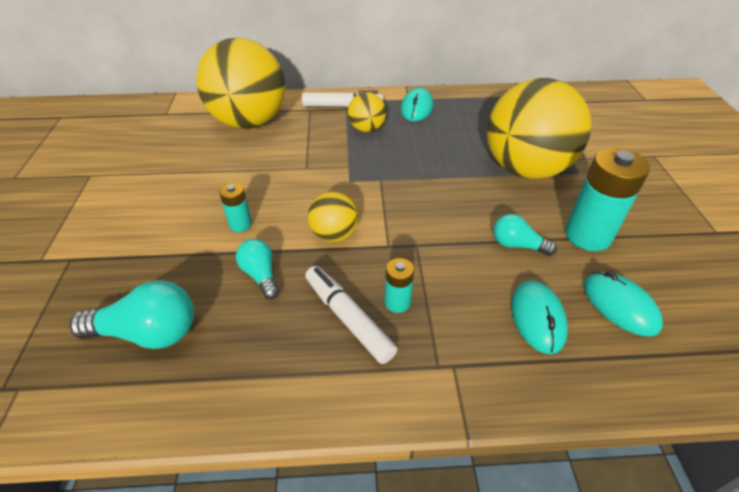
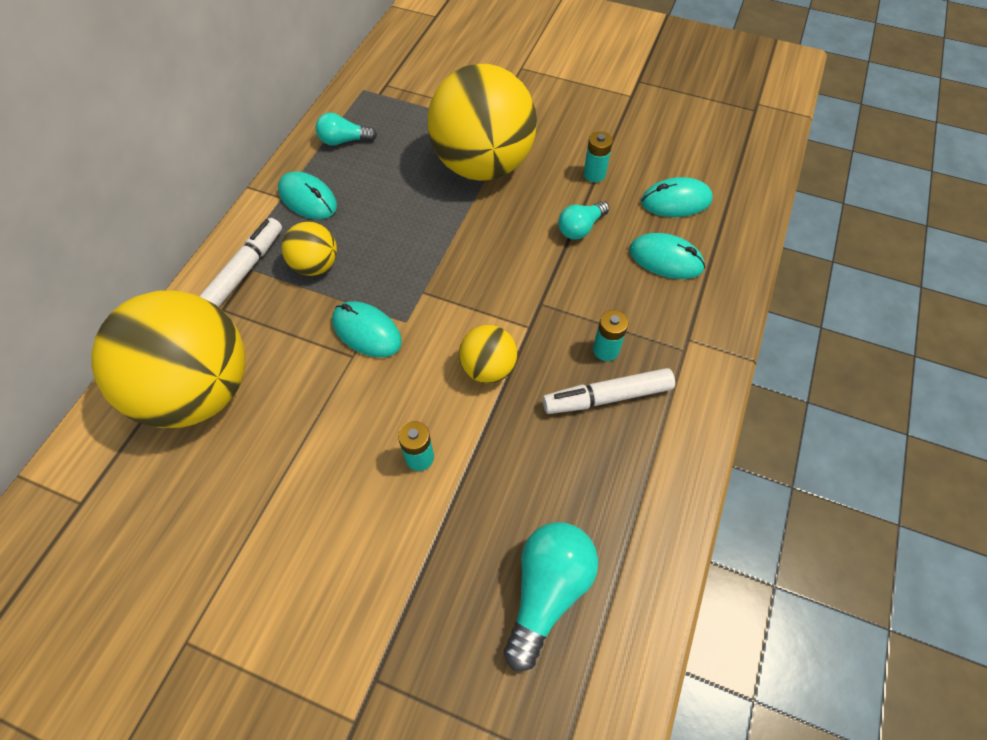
camera: 65 degrees left, 15 degrees up
(261, 275) = (514, 457): turquoise light bulb -> turquoise light bulb (344, 141)
(329, 166) = (366, 331): none -> turquoise mouse
(587, 235) = (594, 174): turquoise battery -> turquoise battery, size x0.51

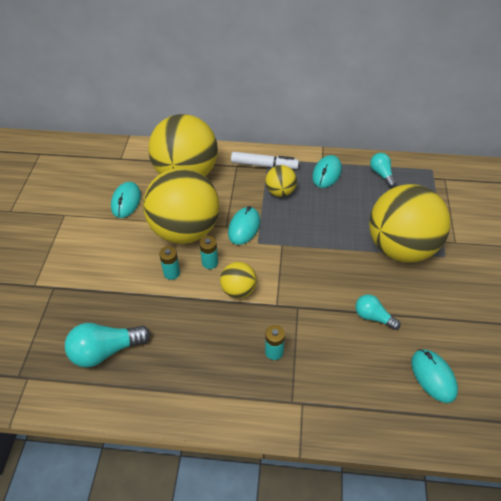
camera: 75 degrees right, 10 degrees down
(335, 419) = (185, 230): none -> yellow ball
(547, 591) = (106, 351): turquoise light bulb -> turquoise light bulb turned 150 degrees clockwise
(594, 174) = (430, 316): turquoise battery -> turquoise battery (210, 262)
(607, 397) = (238, 359): white marker -> none
(665, 259) = (370, 377): turquoise mouse -> turquoise mouse (126, 201)

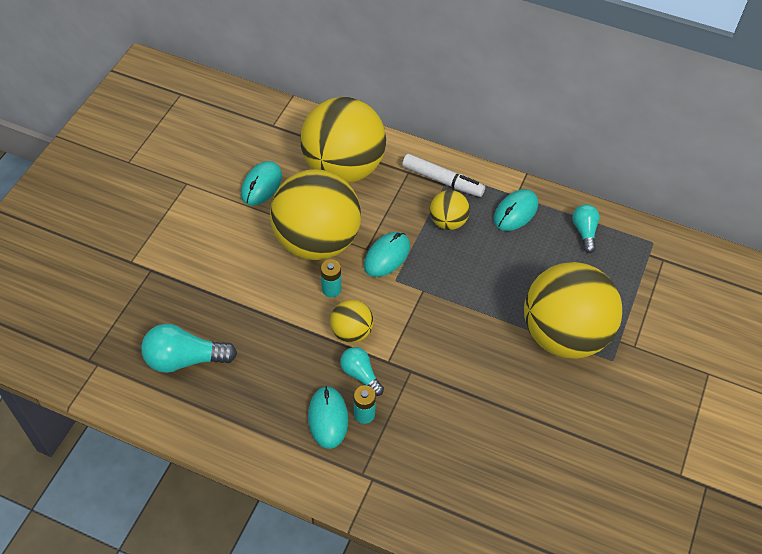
camera: 15 degrees right, 5 degrees up
(171, 273) = (284, 289): turquoise battery -> none
(373, 317) = (492, 408): turquoise light bulb -> turquoise light bulb (360, 375)
(433, 376) = (529, 495): turquoise mouse -> turquoise mouse (328, 418)

